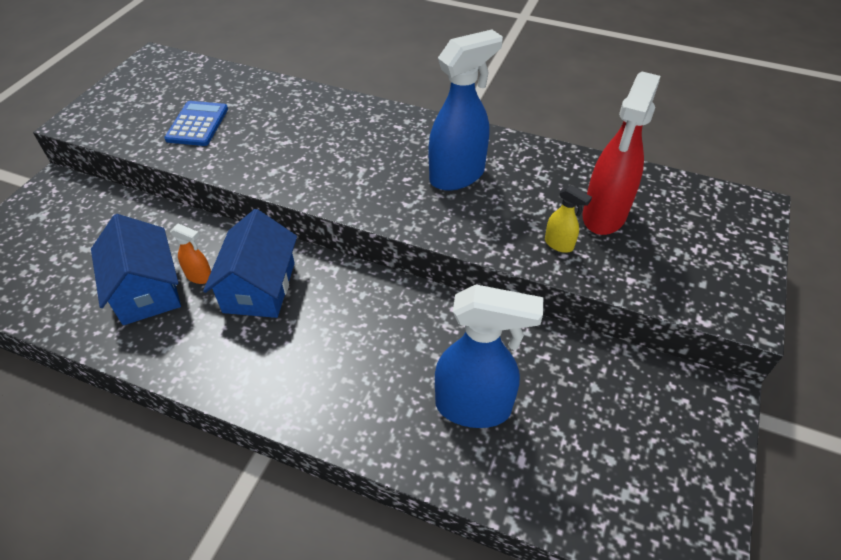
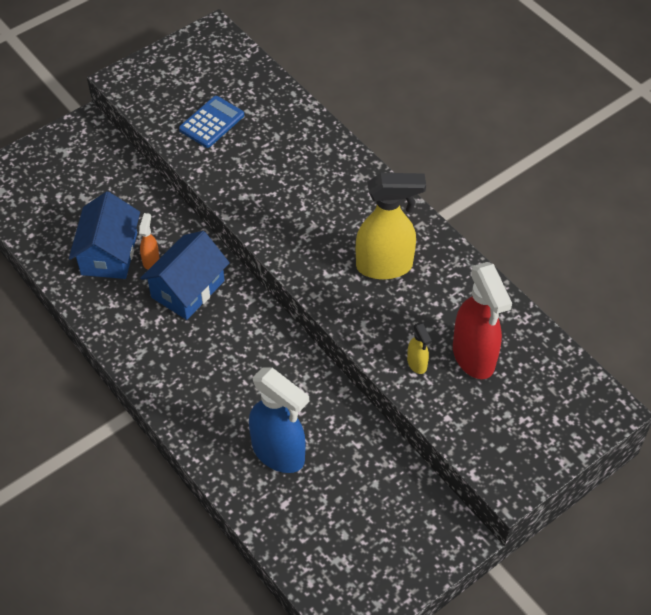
camera: 30 degrees right, 5 degrees up
(200, 277) = (151, 260): orange spray bottle -> orange spray bottle turned 135 degrees counterclockwise
(458, 175) = (385, 266): blue spray bottle -> yellow spray bottle
(604, 216) = (474, 357): red spray bottle -> red spray bottle turned 75 degrees counterclockwise

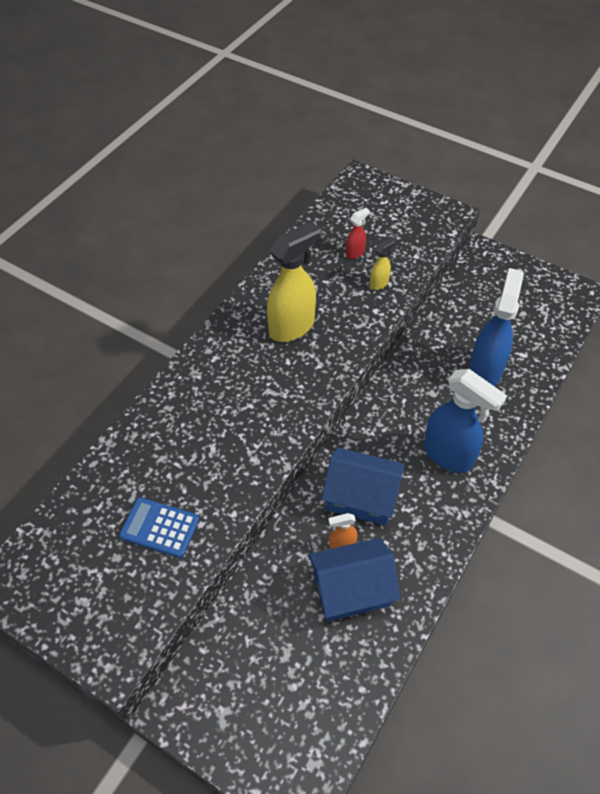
camera: 110 degrees left, 0 degrees up
(195, 375) = (448, 455): none -> blue spray bottle
(385, 266) = (292, 327): yellow spray bottle -> yellow spray bottle turned 75 degrees clockwise
(474, 357) = (355, 253): red spray bottle -> red spray bottle, size x0.46

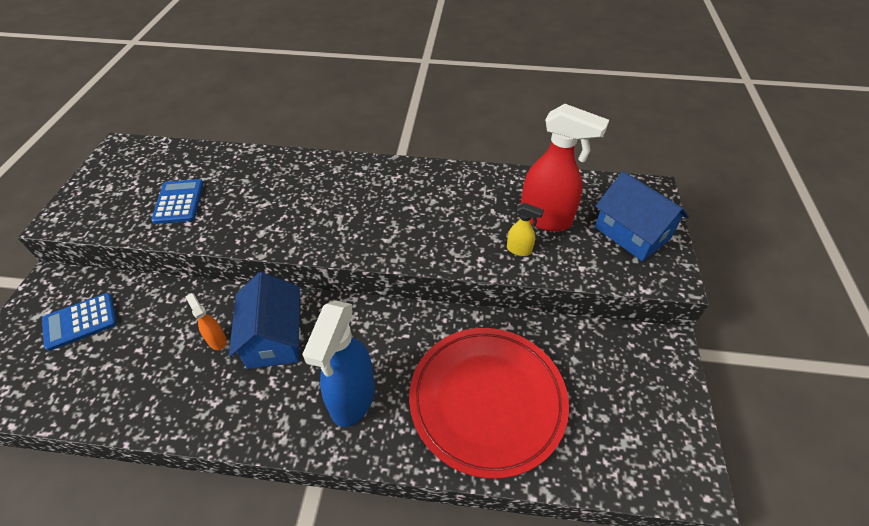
camera: 65 degrees right, 5 degrees down
(255, 673) = (80, 322): none -> blue calculator
(292, 327) = (421, 207): yellow spray bottle -> none
(351, 589) = (170, 363): blue house -> blue house (631, 233)
(355, 253) = (546, 219): red spray bottle -> red spray bottle, size x2.18
(484, 371) = (487, 401): blue spray bottle -> red plate

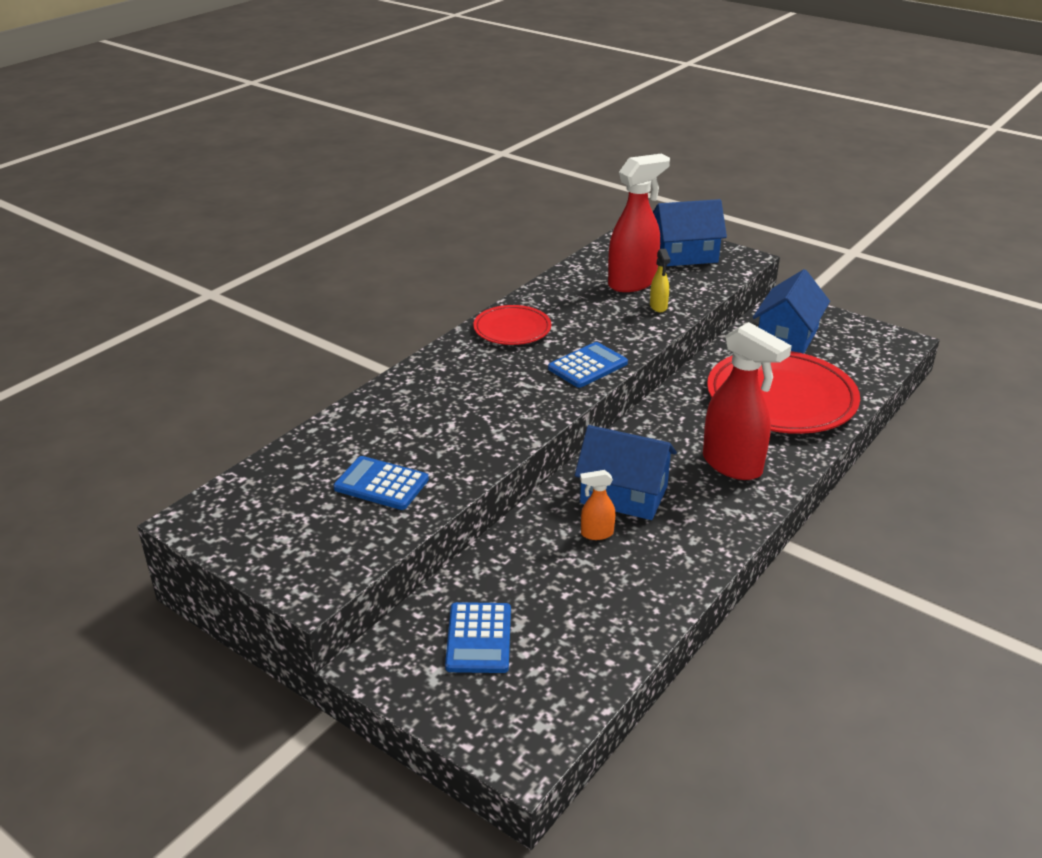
camera: 60 degrees left, 15 degrees down
(352, 399) = (733, 465): blue spray bottle -> red spray bottle
(388, 242) = (587, 366): none -> blue calculator
(413, 182) = (512, 329): none -> red plate
(519, 250) = (658, 307): yellow spray bottle -> yellow spray bottle turned 120 degrees clockwise
(604, 368) = (787, 337): none -> blue house

